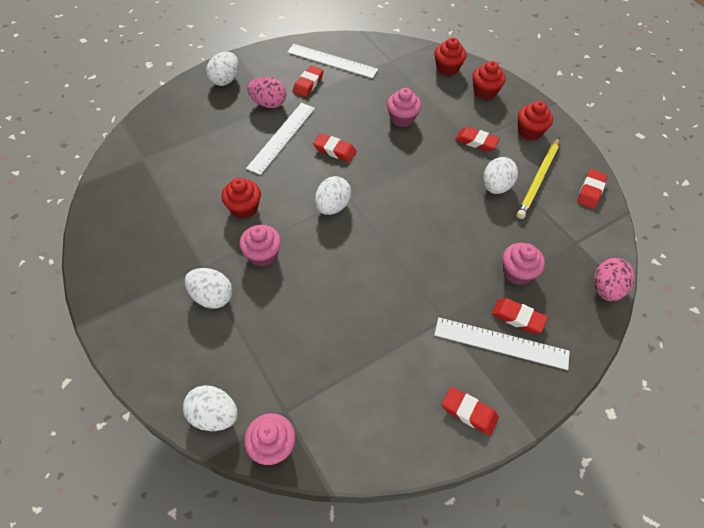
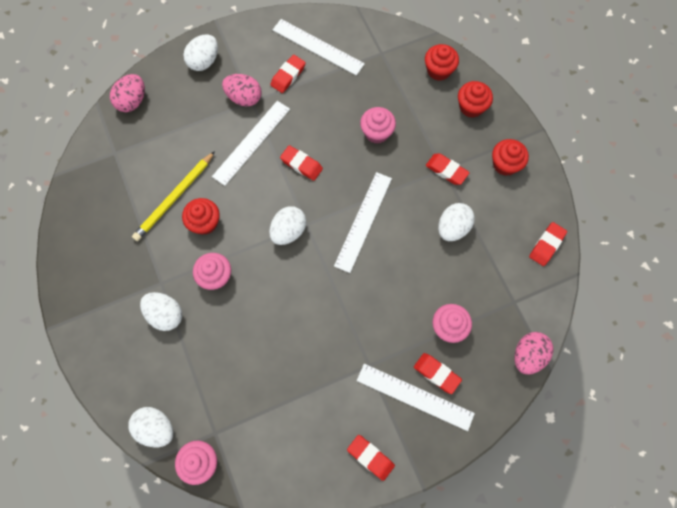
camera: 10 degrees right, 15 degrees up
(157, 116) = (132, 101): none -> pink egg
(406, 190) = (363, 221): none -> white ruler
(538, 179) = (498, 224): yellow pencil -> yellow pencil (174, 198)

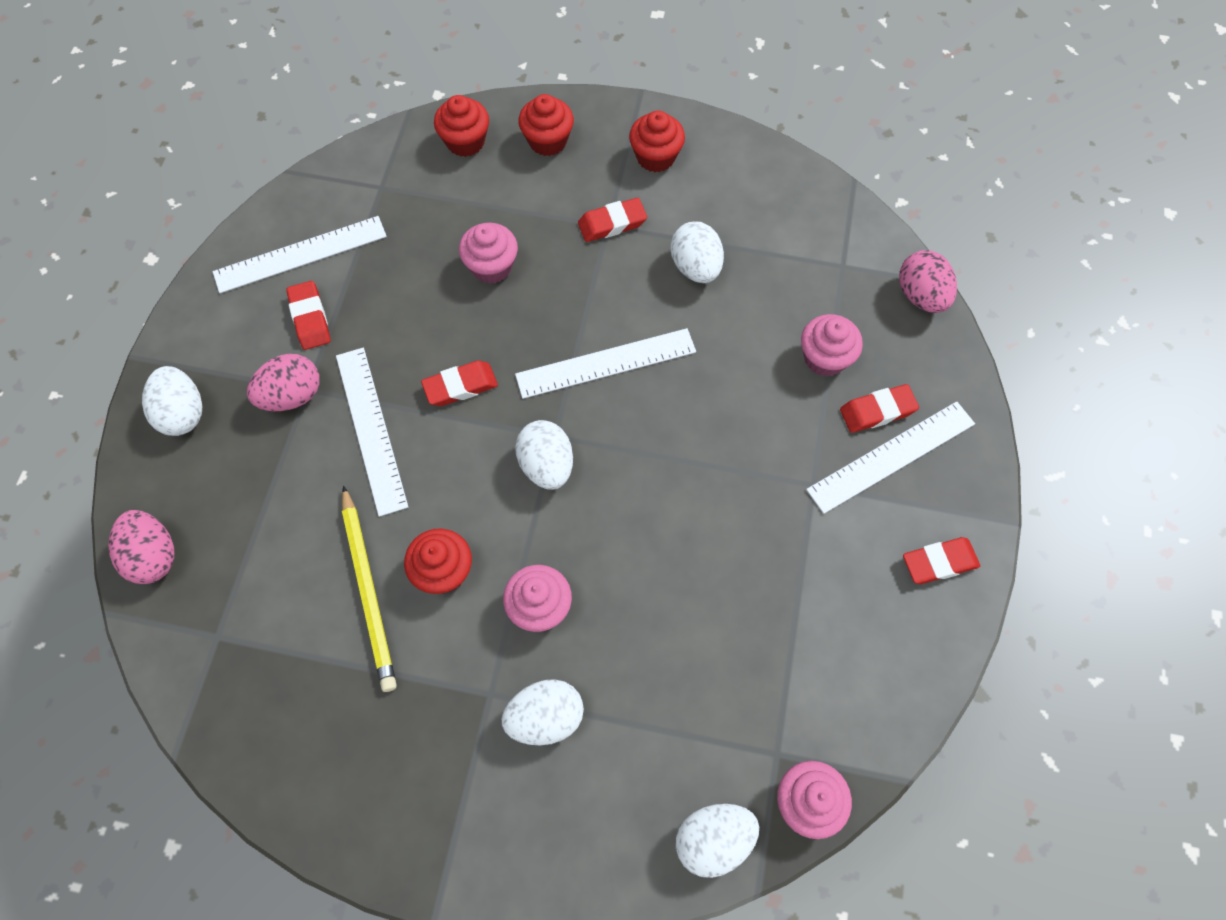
camera: 55 degrees left, 5 degrees down
(363, 221) = (606, 363): white ruler -> white ruler turned 75 degrees counterclockwise
(546, 245) = (794, 184): red eraser -> none

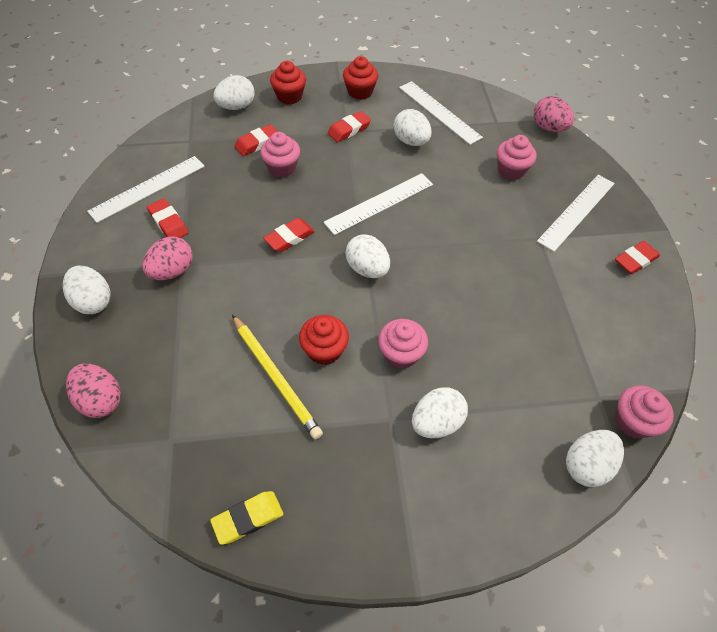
camera: 20 degrees left, 10 degrees down
(272, 765) = (248, 518): none -> yellow eraser
(371, 429) = (237, 277): white ruler -> white ruler (439, 112)
(465, 141) = (237, 106): red cupcake -> white egg
(877, 411) = (556, 190): red eraser -> red eraser (257, 143)

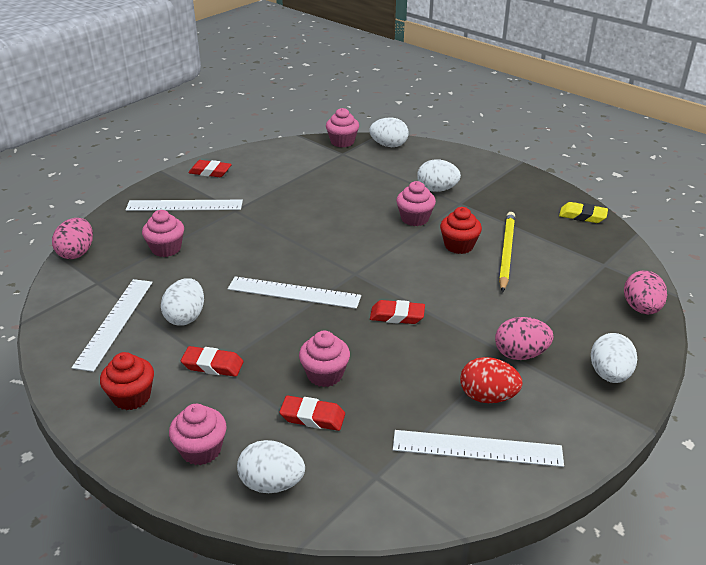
camera: 130 degrees left, 20 degrees down
(168, 223) = (487, 397): red eraser -> red egg
(289, 96) = (201, 450): red cupcake -> pink cupcake
(367, 269) = (370, 263): white egg -> none

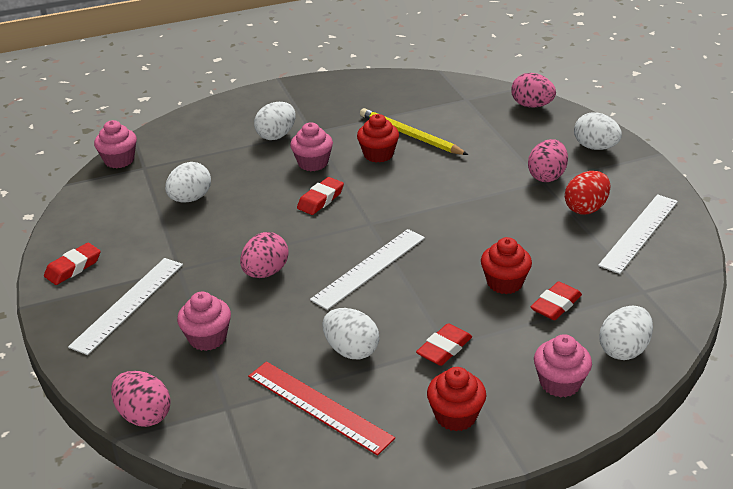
camera: 60 degrees left, 0 degrees up
(115, 322) = (319, 406): white ruler -> red ruler
(255, 246) = (266, 272): none -> pink egg
(325, 374) = (504, 283): pink cupcake -> red cupcake
(389, 145) = (162, 135): white egg -> white egg (190, 199)
(397, 316) = (453, 219): red eraser -> red eraser (320, 200)
(582, 216) = (392, 82): yellow eraser -> none

